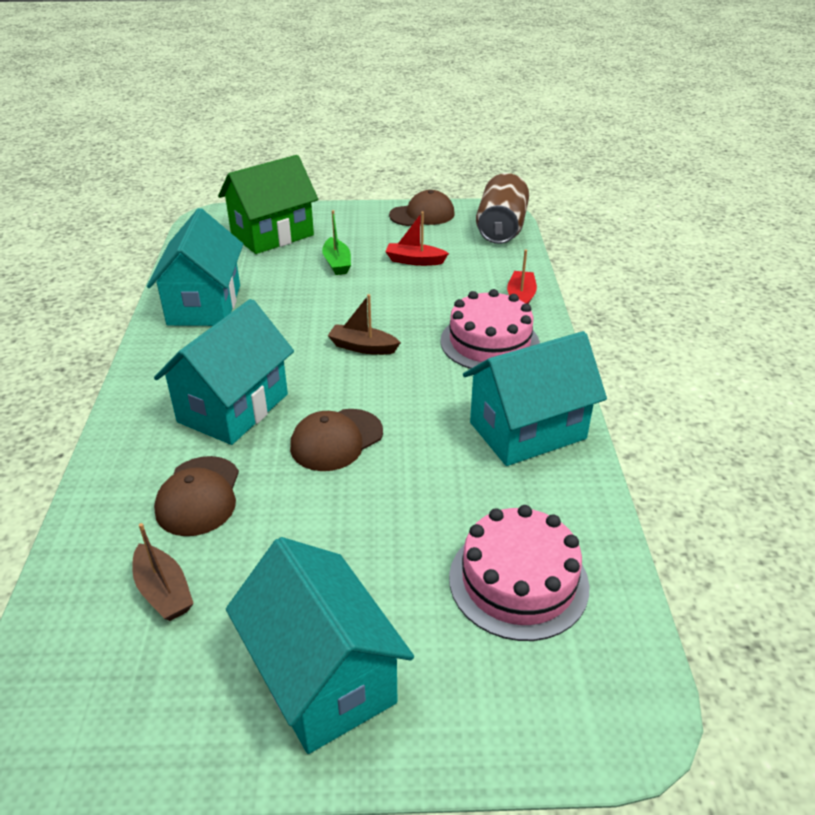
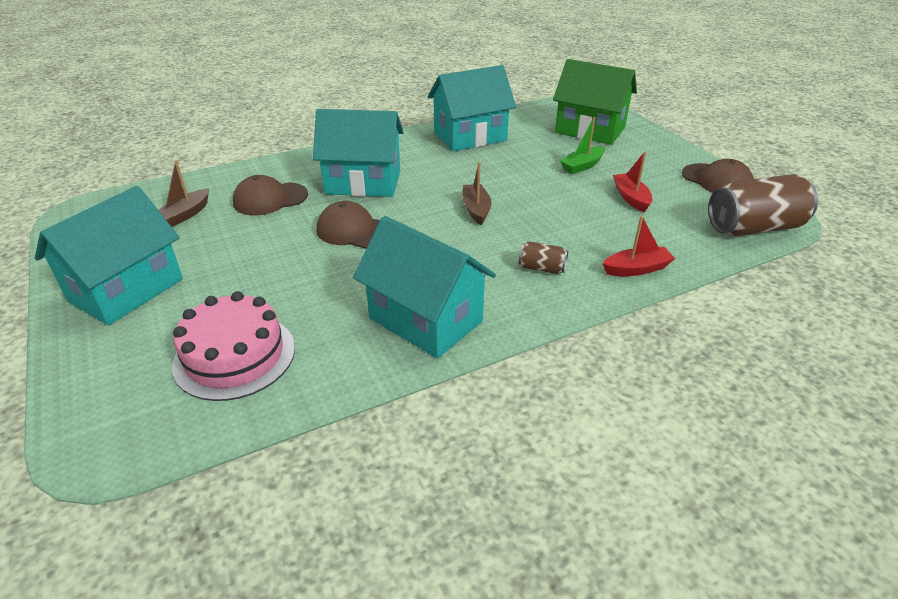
camera: 65 degrees right, 0 degrees up
(489, 342) = (542, 268): pink cake -> brown can

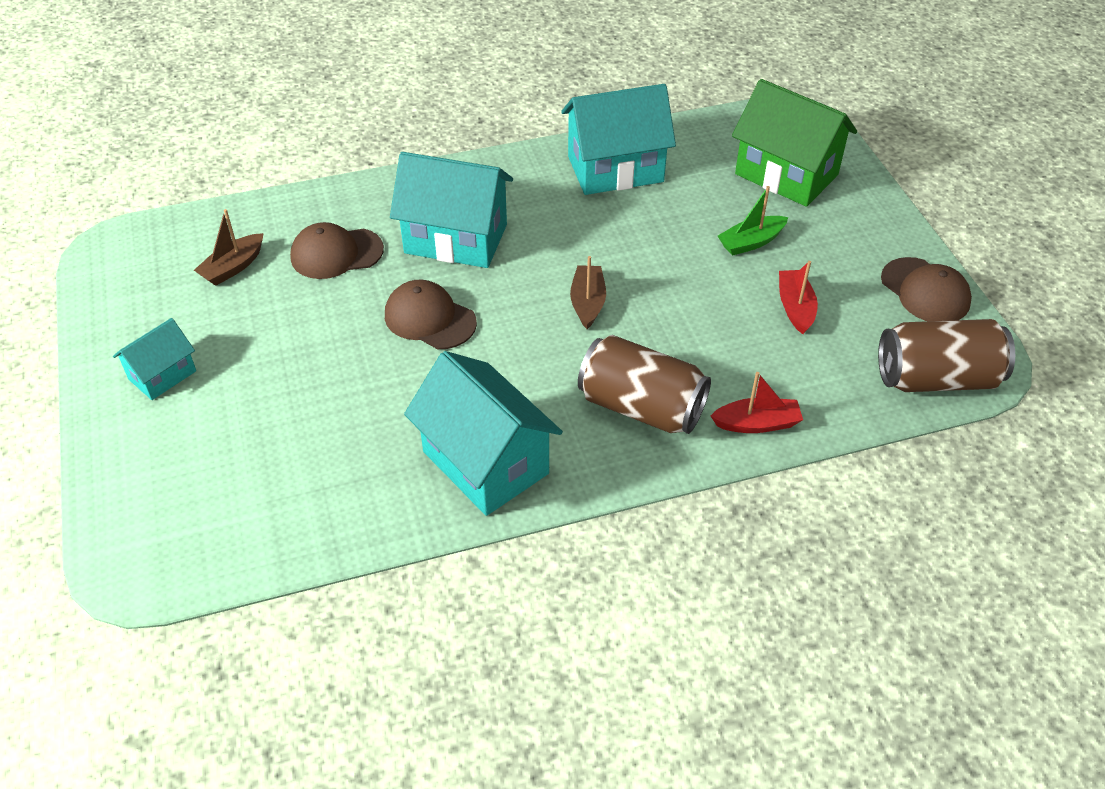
camera: 10 degrees right, 10 degrees up
(126, 290) = (162, 375): turquoise house -> turquoise house, size x0.55
(235, 356) = (271, 480): pink cake -> none
(542, 268) = (641, 407): brown can -> brown can, size x2.13

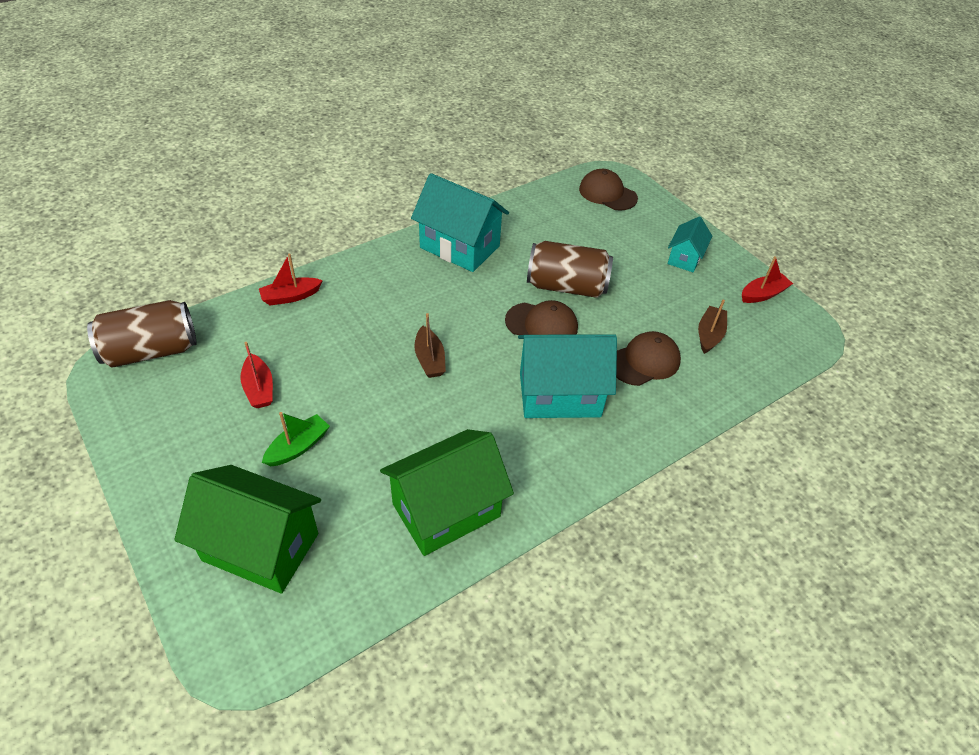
camera: 160 degrees right, 0 degrees up
(112, 302) = (763, 294): none -> red boat
(615, 169) = (446, 510): turquoise house -> green house
(641, 407) = (371, 293): brown can -> brown can (566, 286)
(925, 291) = (139, 428): brown cap -> brown cap (607, 193)

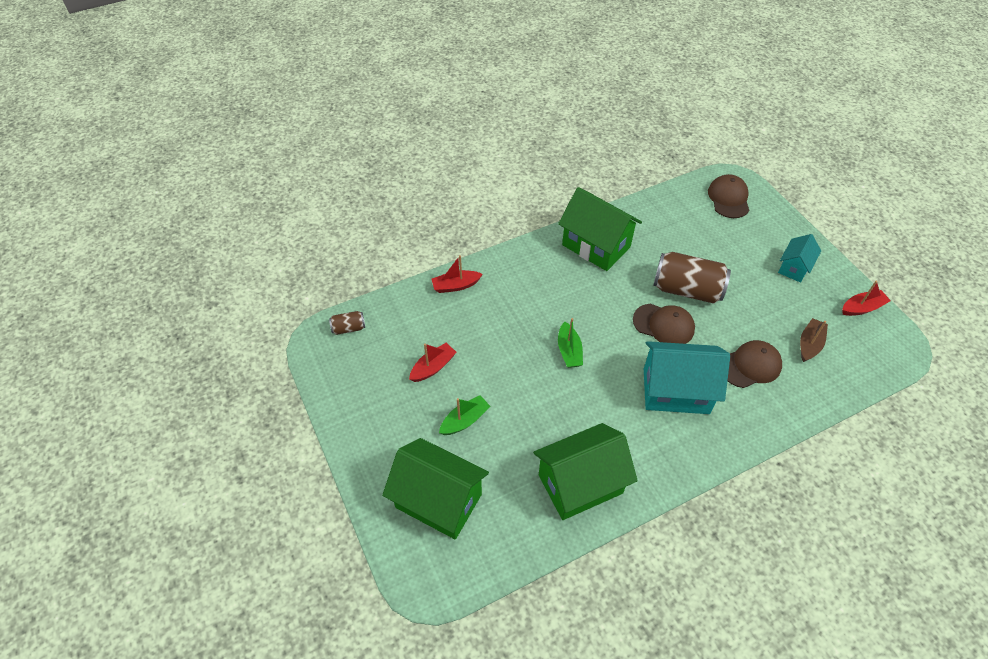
camera: 10 degrees right, 5 degrees up
(151, 351) = (348, 328): brown can -> brown can, size x0.47
(259, 388) = (433, 367): red boat -> red boat turned 120 degrees counterclockwise
(429, 359) = (569, 351): brown boat -> green boat
(459, 247) = (596, 246): turquoise house -> green house
(607, 193) = (728, 198): brown cap -> brown cap turned 45 degrees clockwise

